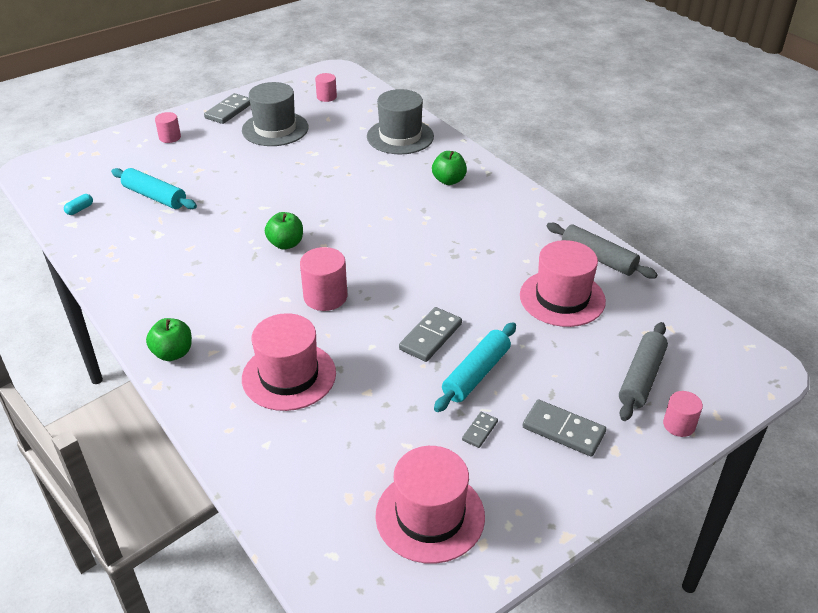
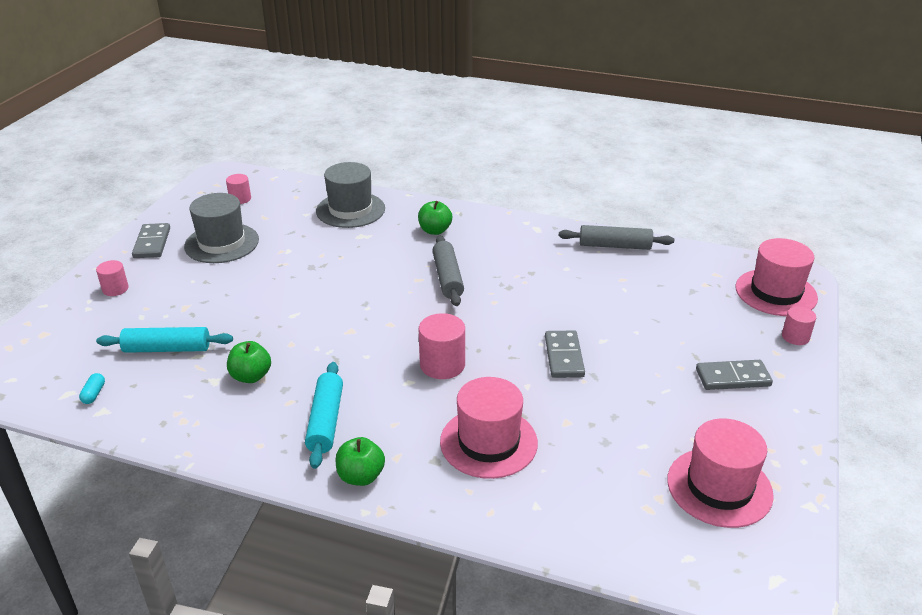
camera: 35 degrees left, 5 degrees down
(286, 244) = (354, 337): green apple -> green apple (251, 376)
(476, 374) = (629, 368): turquoise rolling pin -> turquoise rolling pin (325, 421)
(480, 431) = (680, 408): grey domino -> none
(562, 298) = (623, 285): pink hat -> pink hat (775, 292)
(641, 378) = (738, 317): grey rolling pin -> grey rolling pin (447, 278)

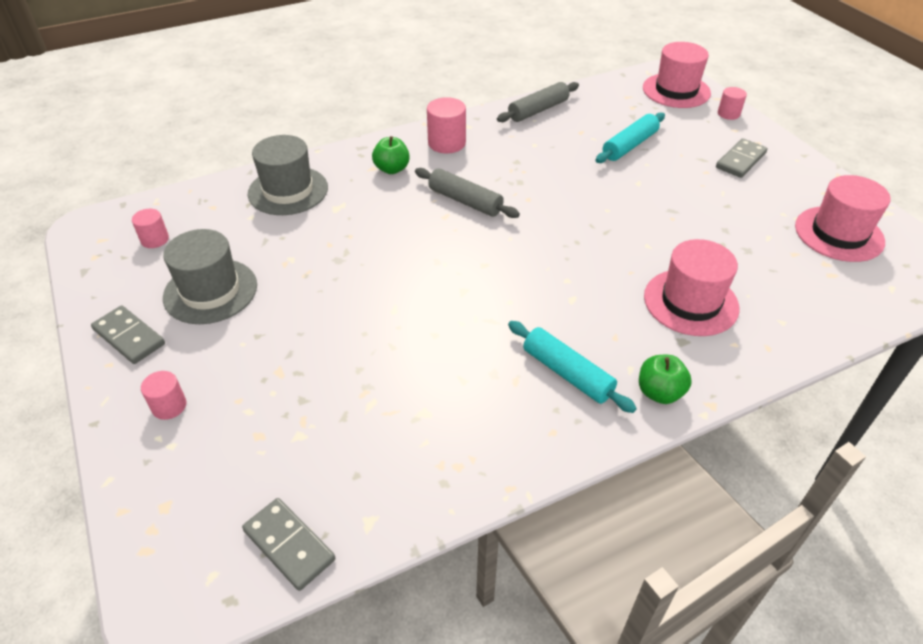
camera: 45 degrees left, 10 degrees up
(94, 394) = (332, 514): turquoise capsule -> none
(167, 349) = (330, 420): turquoise rolling pin -> turquoise rolling pin (629, 146)
(251, 376) = (449, 385): green apple -> none
(442, 365) = (572, 269): pink cylinder -> pink cylinder (446, 143)
(564, 356) = (635, 209): grey domino -> grey domino (289, 545)

